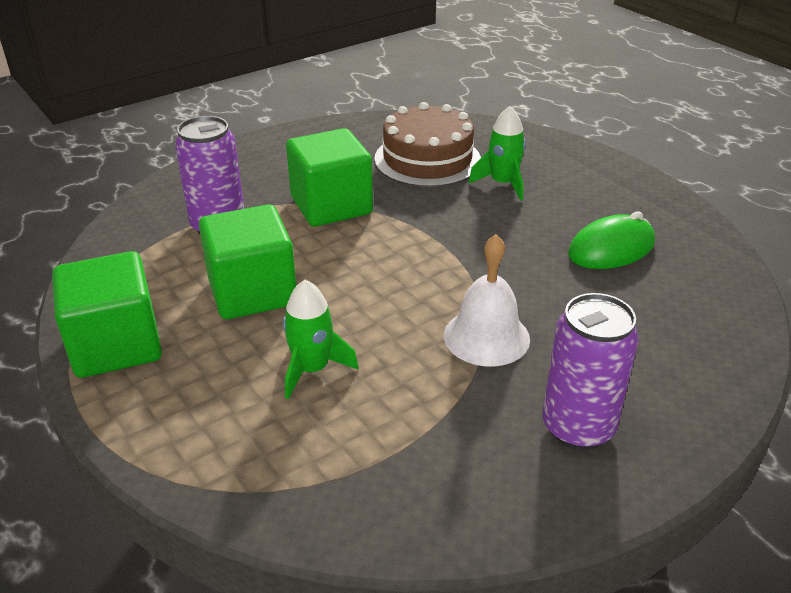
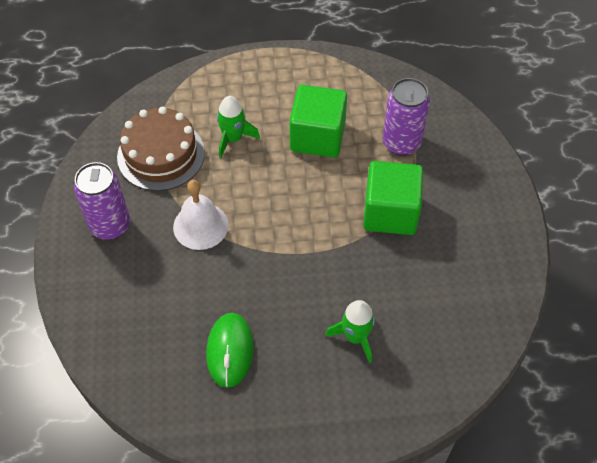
camera: 120 degrees right, 20 degrees up
(116, 345) = (309, 69): green cube -> none
(427, 159) = (423, 306): brown cake -> brown cake (161, 154)

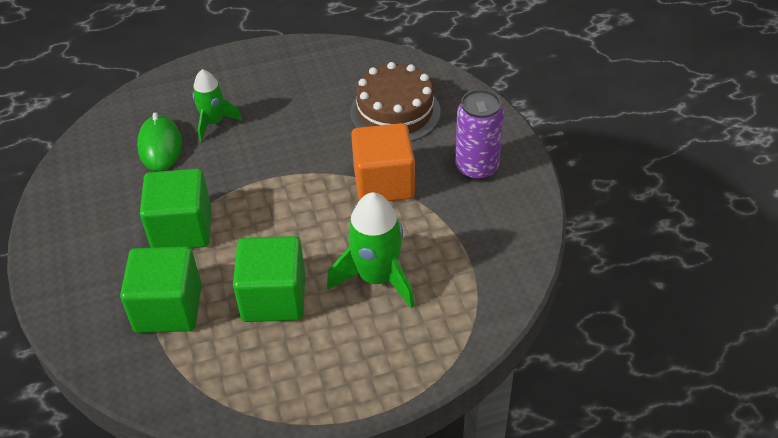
camera: 170 degrees right, 10 degrees down
(161, 154) = (455, 244): brown cake -> brown cake (395, 112)
(200, 226) = (384, 183): white bell -> orange cube
(230, 351) = (325, 96): green mouse -> green mouse (160, 146)
(233, 138) = (376, 278): green rocket -> green rocket, size x1.56
(401, 143) = (168, 308): purple can -> green cube

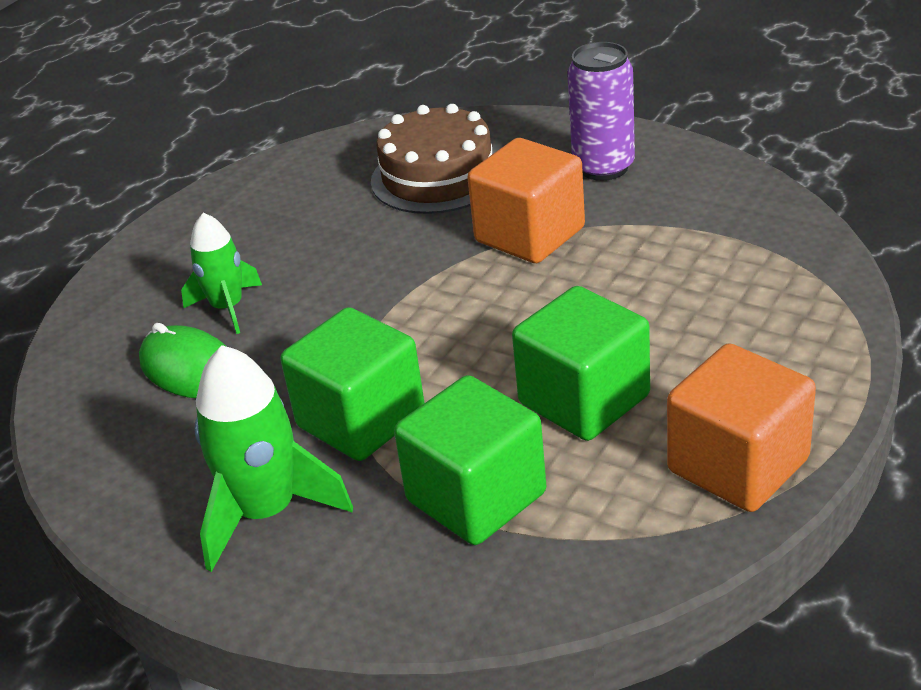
camera: 40 degrees left, 10 degrees down
(281, 391) = (738, 465): none -> orange cube
(376, 278) = (662, 309): green rocket -> green rocket (266, 512)

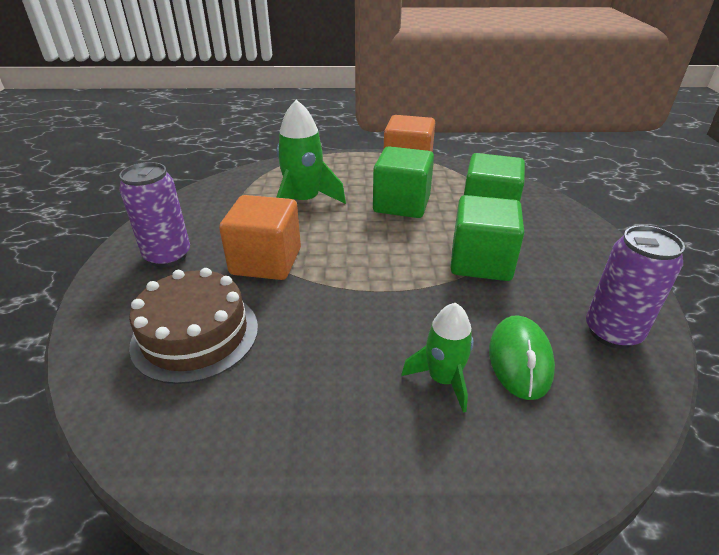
camera: 125 degrees left, 0 degrees up
(139, 467) = (612, 332): none -> purple can
(266, 512) = (571, 265): green rocket -> green rocket (304, 202)

